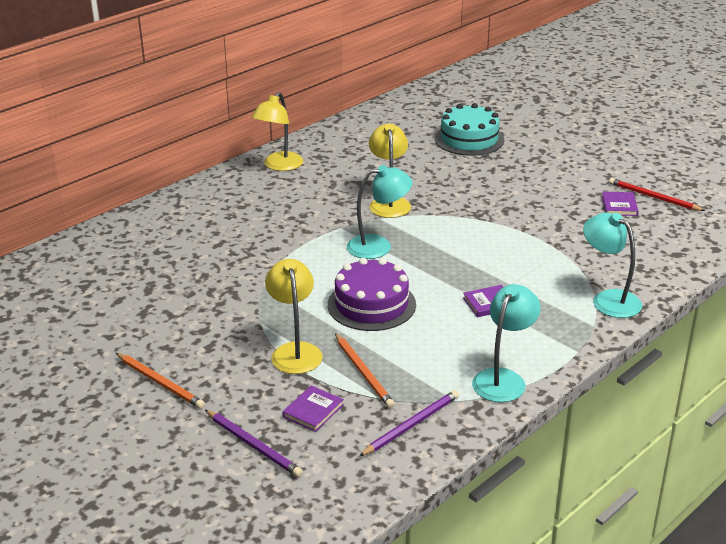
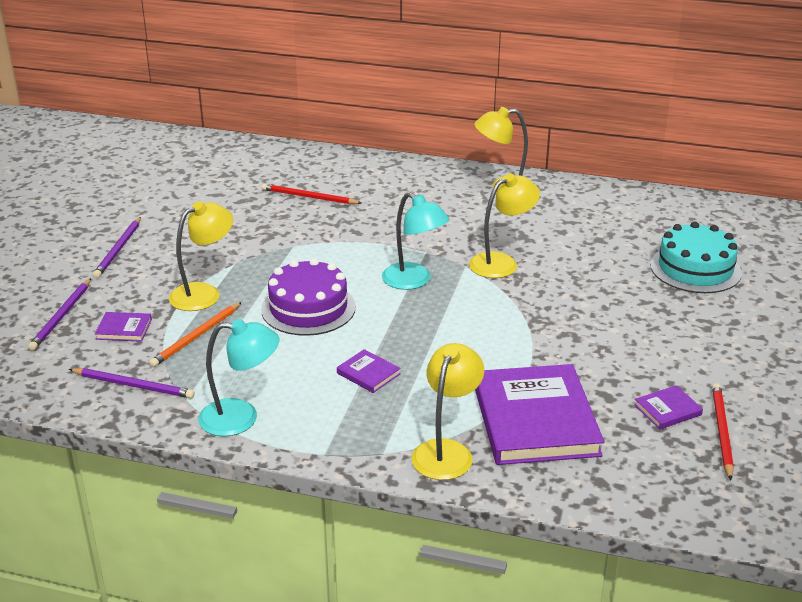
camera: 60 degrees right, 0 degrees up
(160, 382) = (118, 249): orange pencil -> purple pencil
(186, 254) = (309, 197): none -> red pencil
(597, 254) = (535, 420): none -> purple book
(608, 299) = (446, 451): turquoise lamp -> yellow lamp

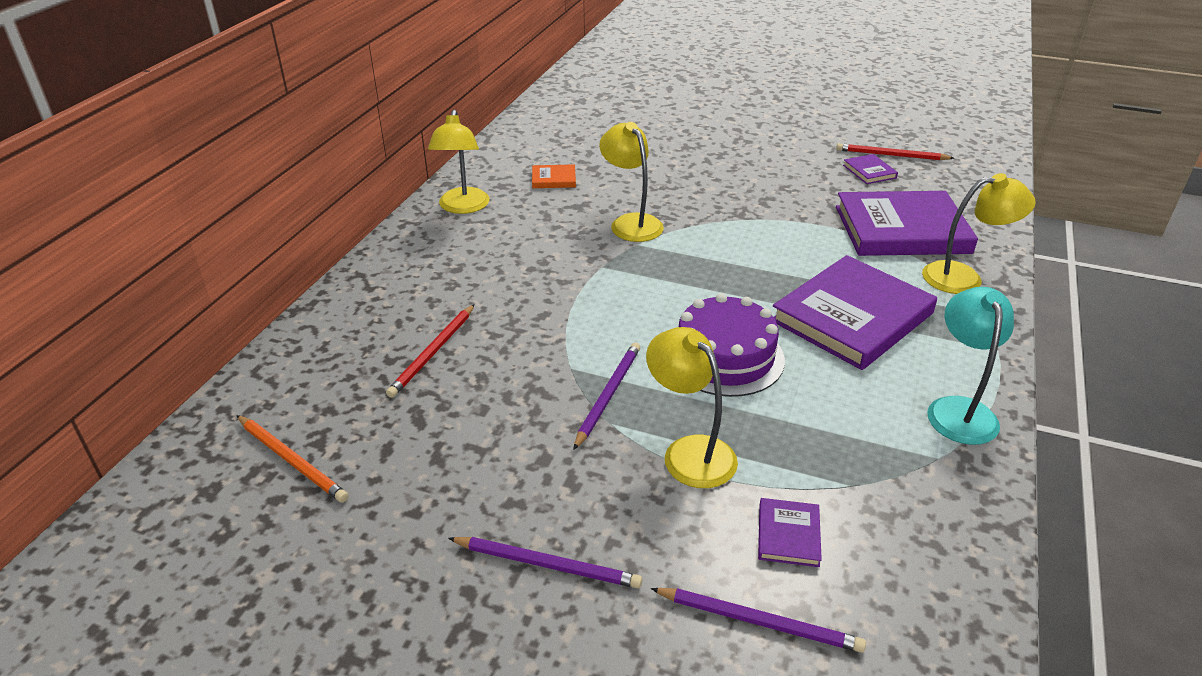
camera: 85 degrees left, 5 degrees up
(134, 385) = (922, 512): purple pencil -> purple pencil (608, 395)
(196, 337) = (799, 455): orange pencil -> orange pencil (292, 460)
(368, 373) = (852, 317): purple book -> purple book, size x2.39
(414, 281) = (666, 278): turquoise lamp -> none
(446, 451) = (964, 277): yellow lamp -> yellow lamp turned 150 degrees clockwise
(568, 222) = (554, 179): none -> orange book
(695, 269) = (652, 132): turquoise cake -> none

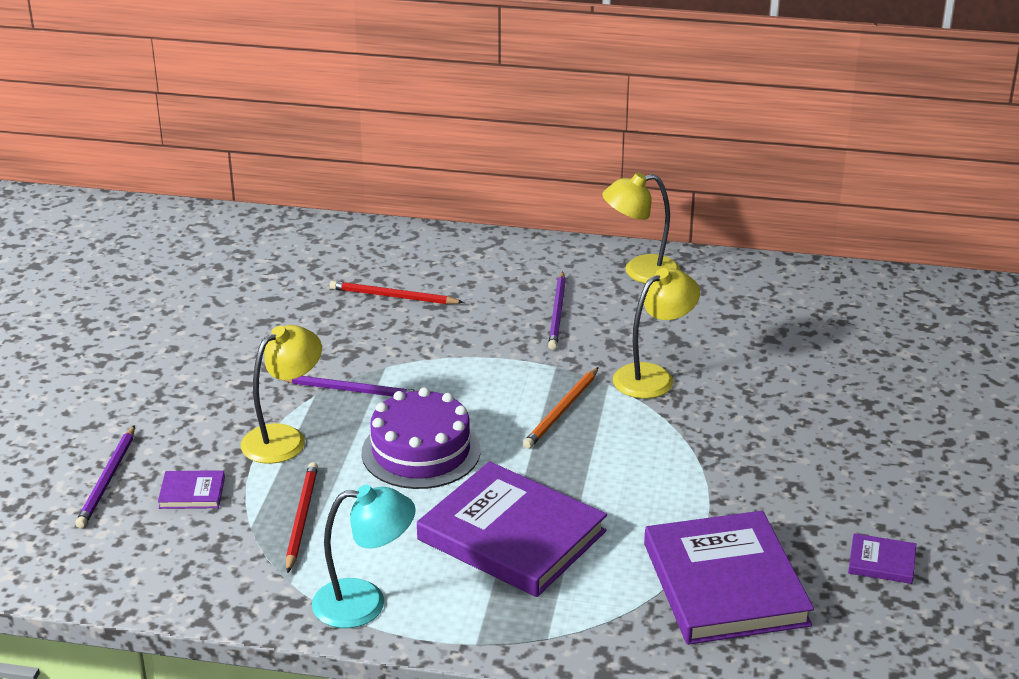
camera: 80 degrees right, 5 degrees down
(292, 460) = (256, 263): orange pencil -> orange pencil (561, 411)
(547, 564) = (160, 383): purple pencil -> purple pencil (557, 313)
(554, 179) = (728, 316): orange book -> none
(869, 171) = (881, 562): purple book -> purple book turned 45 degrees clockwise
(891, 155) = (949, 586): red pencil -> red pencil (301, 518)
(964, 277) = (624, 631): yellow lamp -> none

